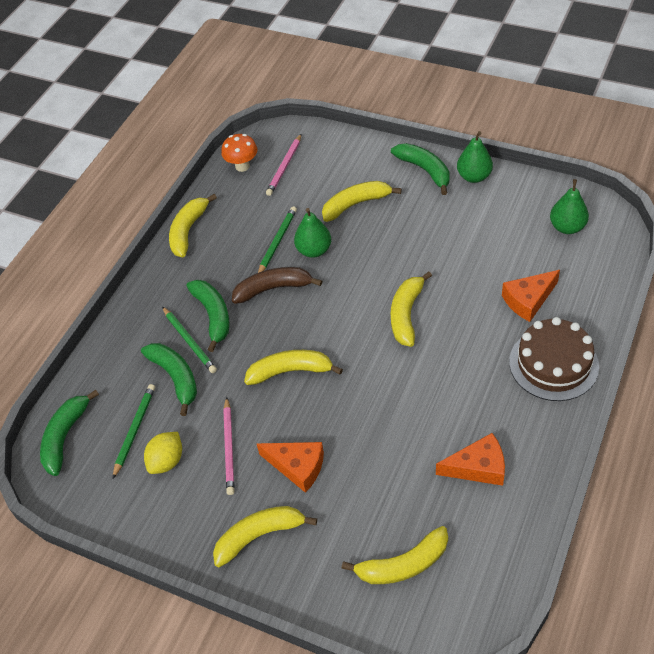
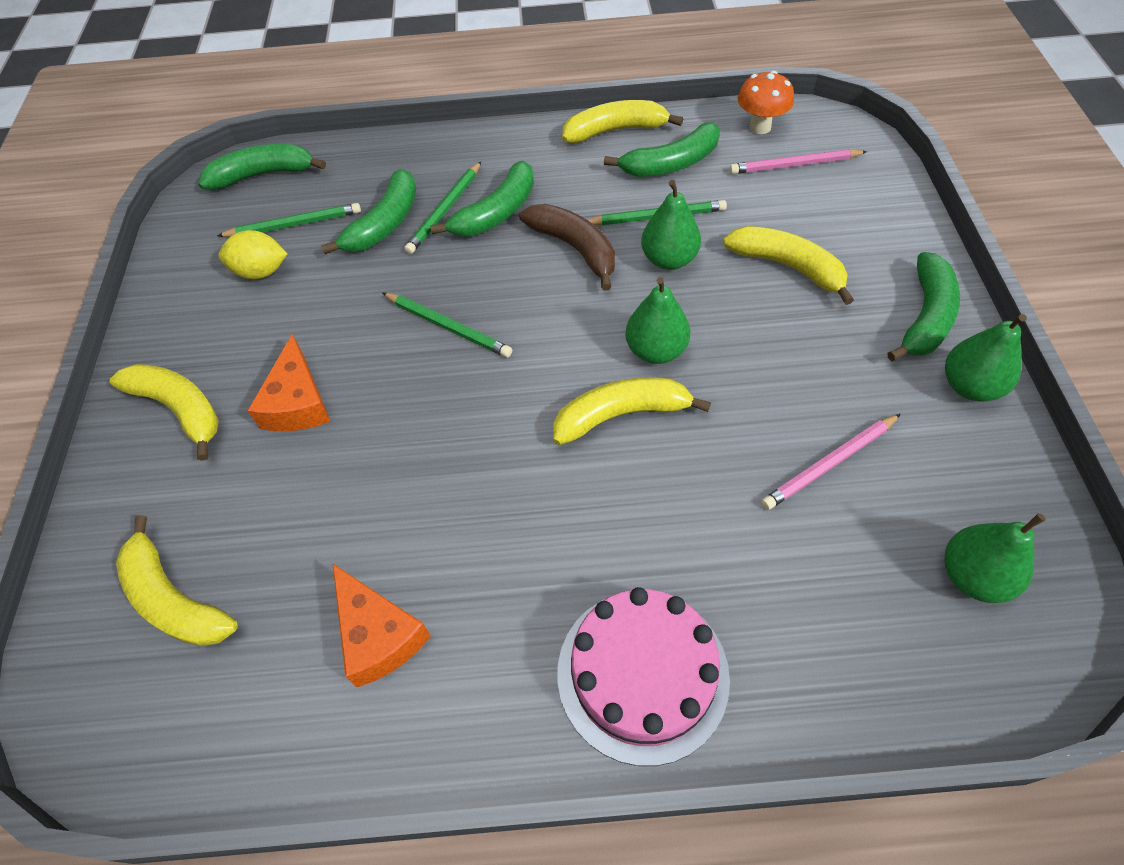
camera: 60 degrees right, 5 degrees up
(229, 447) = (302, 320): pink pencil -> pink pencil (830, 464)
(239, 217) = (671, 163): none -> green banana
(290, 371) = (448, 326): yellow banana -> green pencil
(374, 283) = (656, 350): none -> green pear
(528, 300) = (758, 577): orange cheese -> none
(553, 364) = (642, 674): brown cake -> pink cake

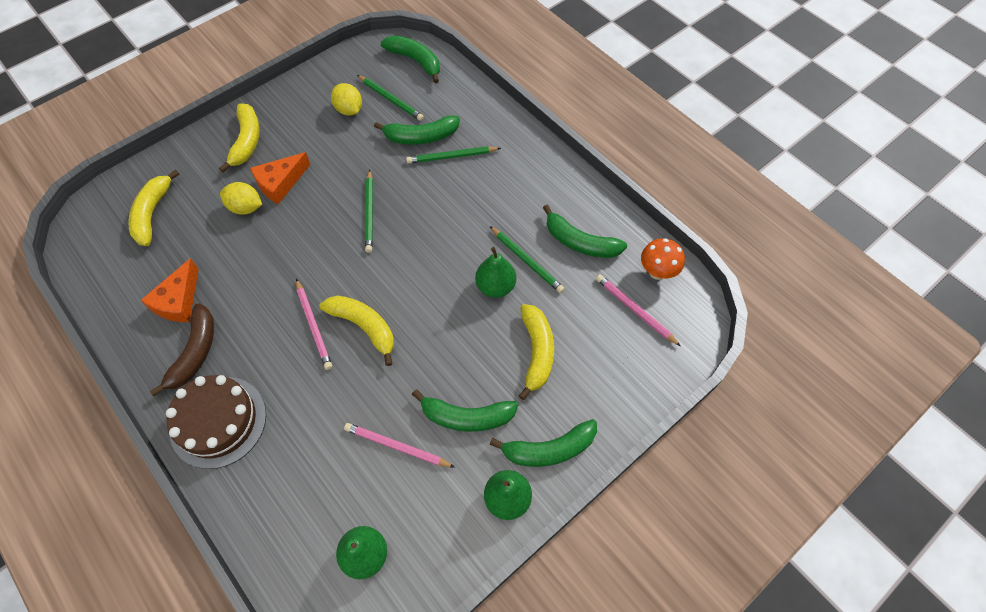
camera: 50 degrees right, 5 degrees up
(296, 464) = (246, 207): none -> yellow lemon
(496, 213) = (468, 181): green banana -> green banana (467, 417)
(572, 471) = (314, 325): none -> pink pencil
(575, 248) = (469, 235): brown banana -> brown banana (195, 352)
(615, 130) = (586, 196): yellow banana -> none
(642, 674) = (218, 421): pink cake -> brown cake
(656, 350) = (420, 318): green pear -> none

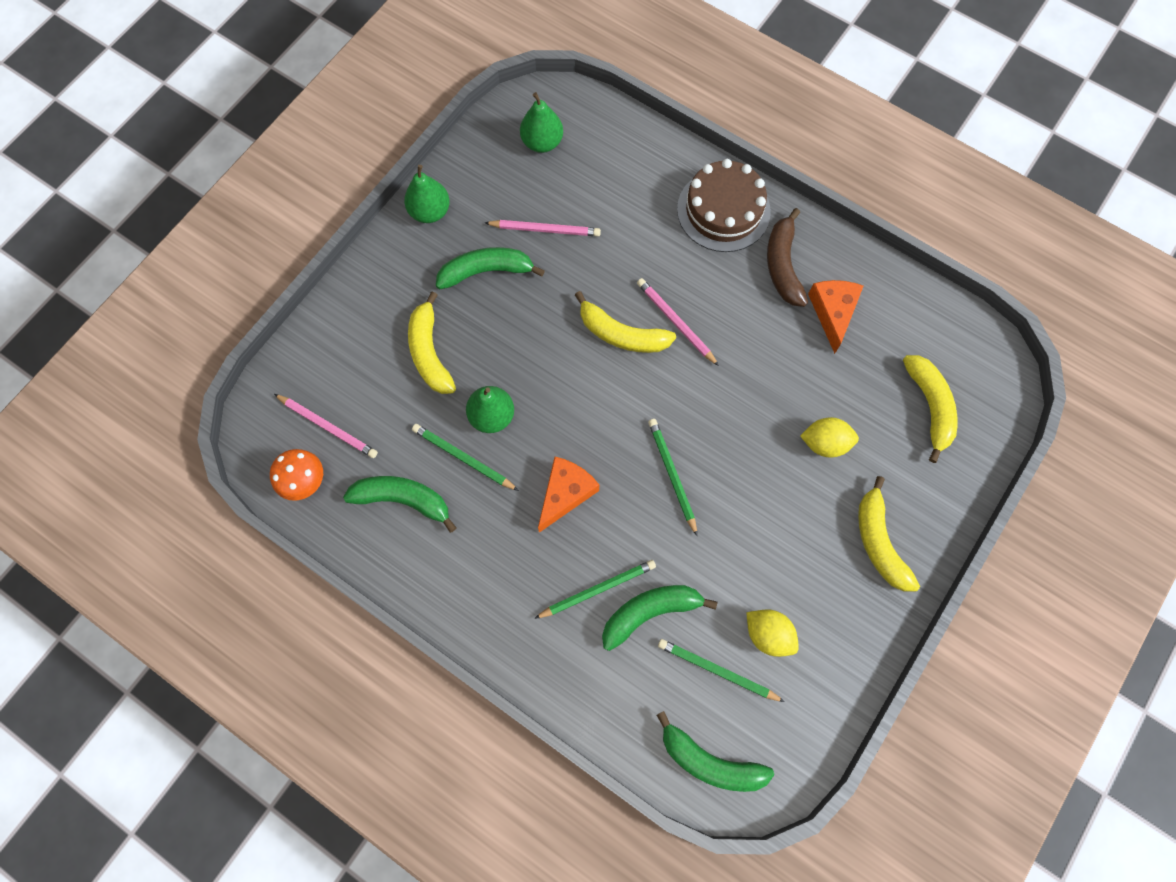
camera: 165 degrees right, 10 degrees up
(280, 183) = (801, 488): orange cheese -> orange cheese (565, 493)
(549, 449) = (399, 261): green banana -> none

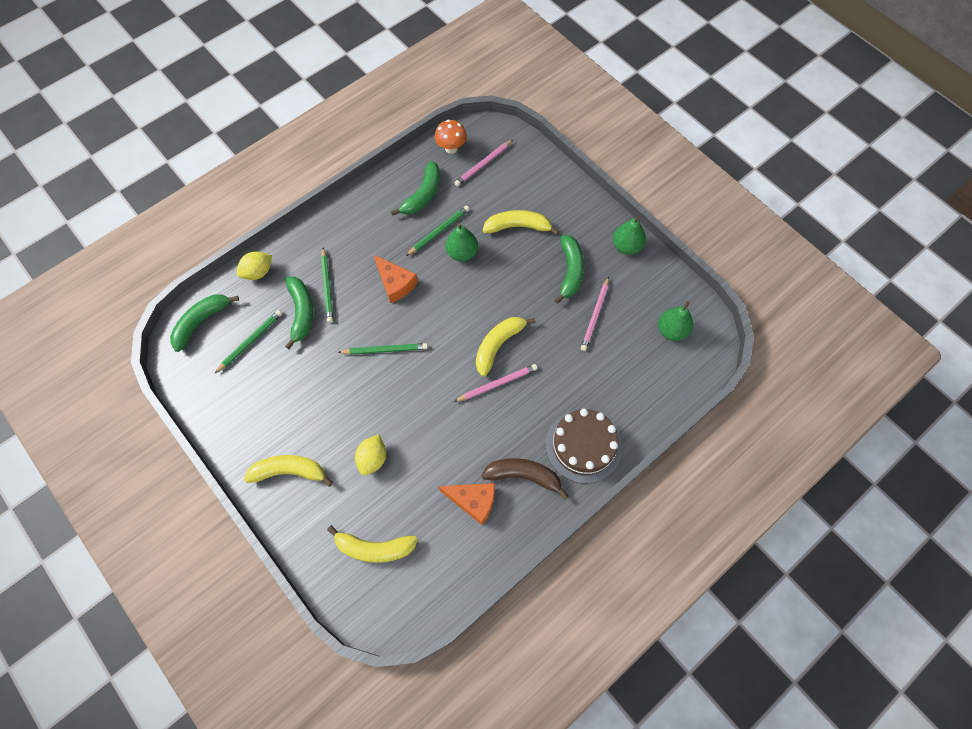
camera: 105 degrees right, 5 degrees down
(768, 634) = (259, 378): yellow lemon -> yellow lemon (258, 272)

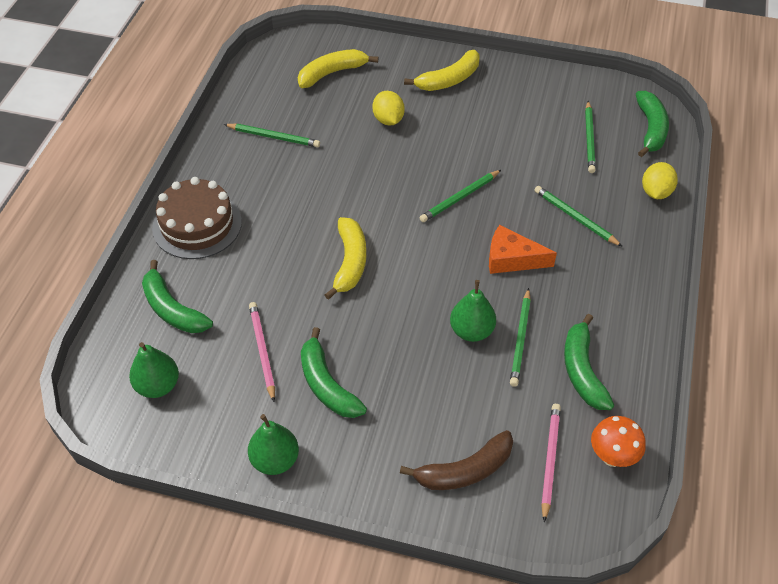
camera: 145 degrees right, 15 degrees down
(301, 312) = (573, 184): green banana -> green banana (172, 309)
(473, 501) = (273, 137): orange cheese -> green pencil
(497, 383) = (323, 229): pink pencil -> none
(518, 226) = (433, 402): yellow banana -> none
(523, 476) = (240, 174): brown banana -> brown banana (465, 470)

